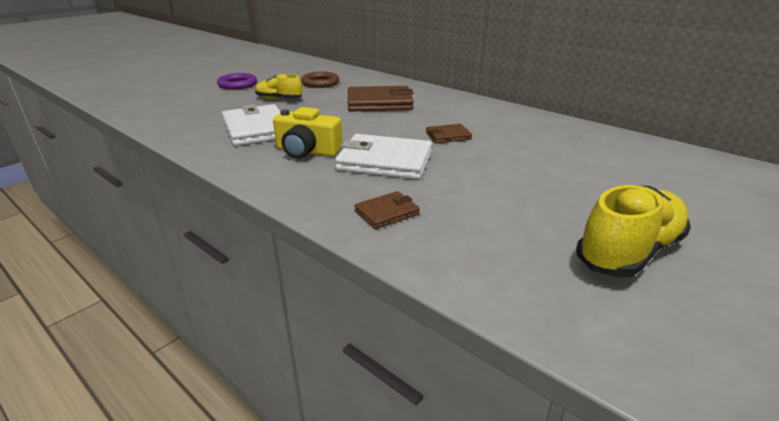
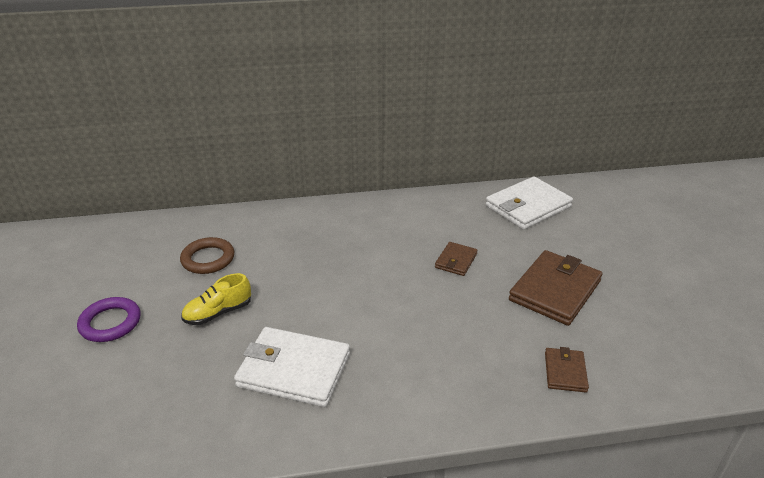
camera: 50 degrees left, 5 degrees up
(307, 151) = (397, 360): yellow camera -> none
(379, 103) = (328, 253): brown wallet -> brown wallet (555, 290)
(384, 161) = (470, 323): white wallet -> white wallet (528, 206)
(629, 252) = (695, 296): yellow shoe -> none

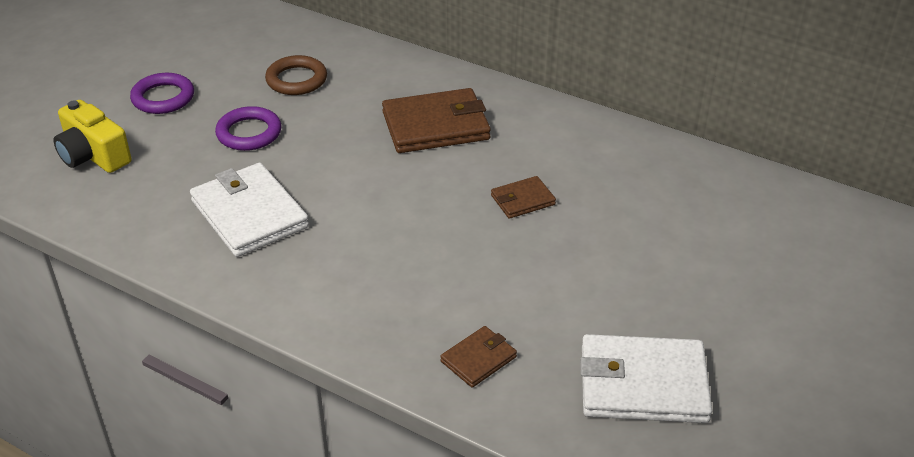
camera: 40 degrees right, 5 degrees up
(99, 400) = (93, 155): none -> yellow camera
(218, 313) = (249, 133): yellow shoe -> purple ring
(528, 206) = (693, 185): white wallet -> white wallet (642, 384)
(555, 290) = (585, 285): brown wallet -> brown wallet (436, 126)

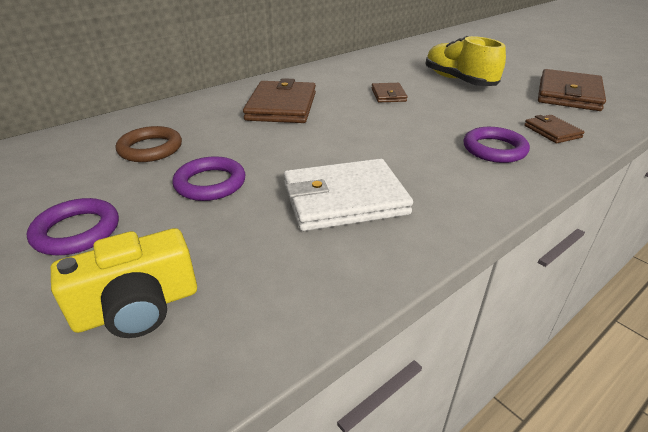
camera: 70 degrees left, 5 degrees down
(398, 306) = (494, 149): none -> purple ring
(625, 259) = (458, 81): none -> yellow shoe
(642, 384) = (568, 94): white wallet -> brown wallet

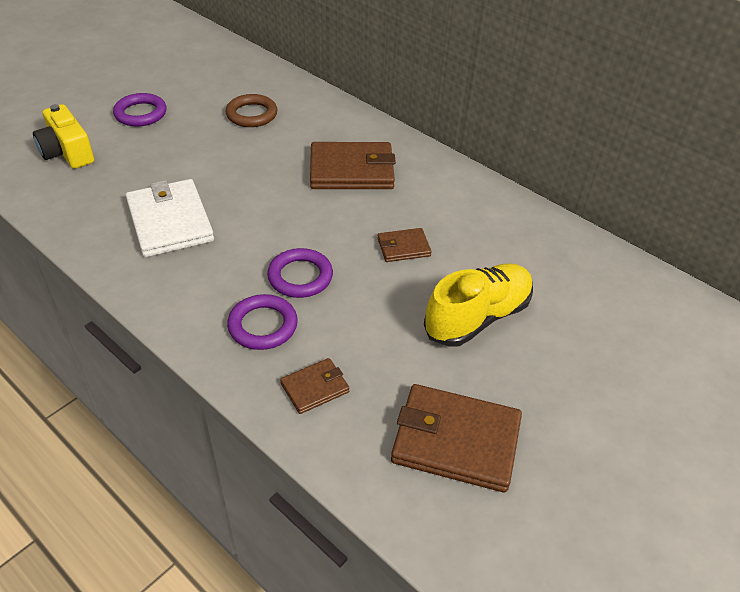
camera: 80 degrees right, 10 degrees up
(210, 183) = (196, 153): purple ring -> purple ring (300, 277)

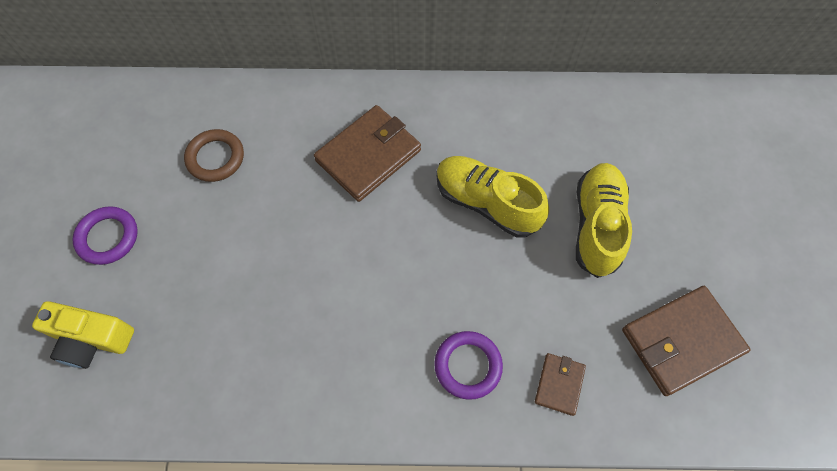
camera: 40 degrees left, 20 degrees up
(170, 221) = (282, 333): white wallet -> none
(300, 277) = (444, 296): purple ring -> none
(403, 247) = (486, 203): brown wallet -> yellow shoe

